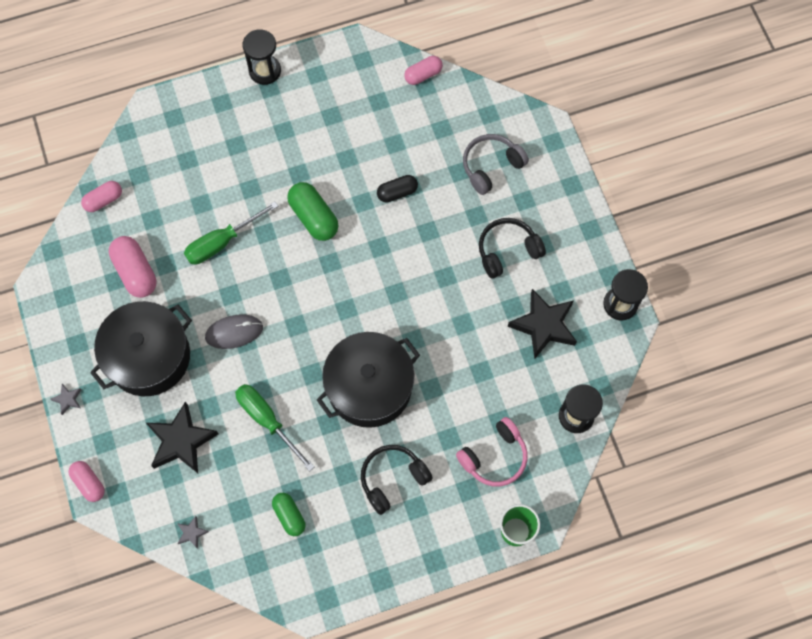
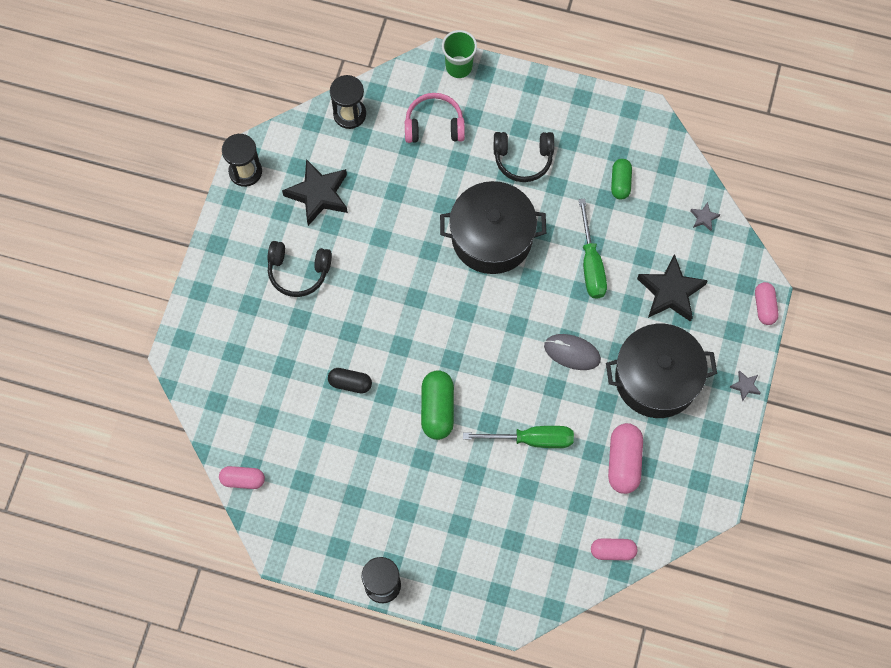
camera: 145 degrees left, 0 degrees up
(491, 166) = (253, 352): grey headphones -> none

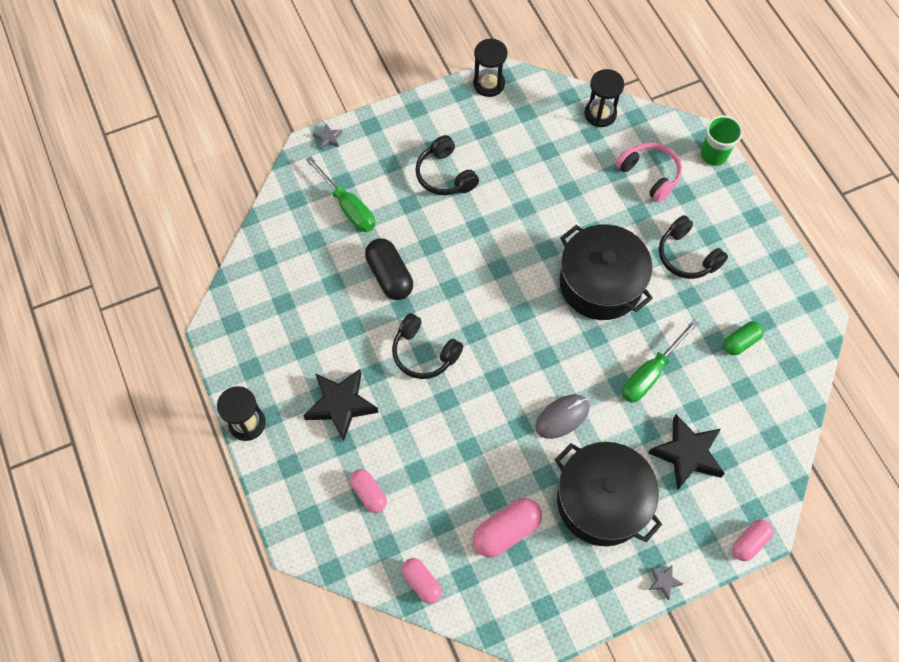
camera: 50 degrees right, 5 degrees down
(243, 480) = (250, 262): pink capsule -> pink capsule (369, 493)
(318, 194) = (517, 142): black star -> black star (341, 405)
(350, 383) = (390, 276): black capsule -> black capsule, size x1.55
(437, 409) = (424, 353): green capsule -> black headphones
(531, 439) = (461, 442): green screwdriver -> green screwdriver (348, 206)
(572, 353) = (562, 417): grey mouse -> grey mouse turned 75 degrees clockwise
(704, 218) = (777, 430): grey star -> grey star (328, 138)

